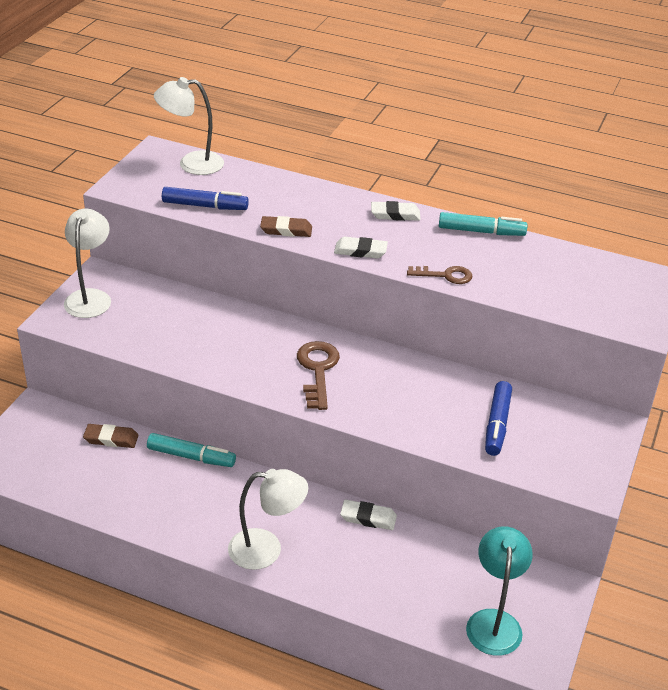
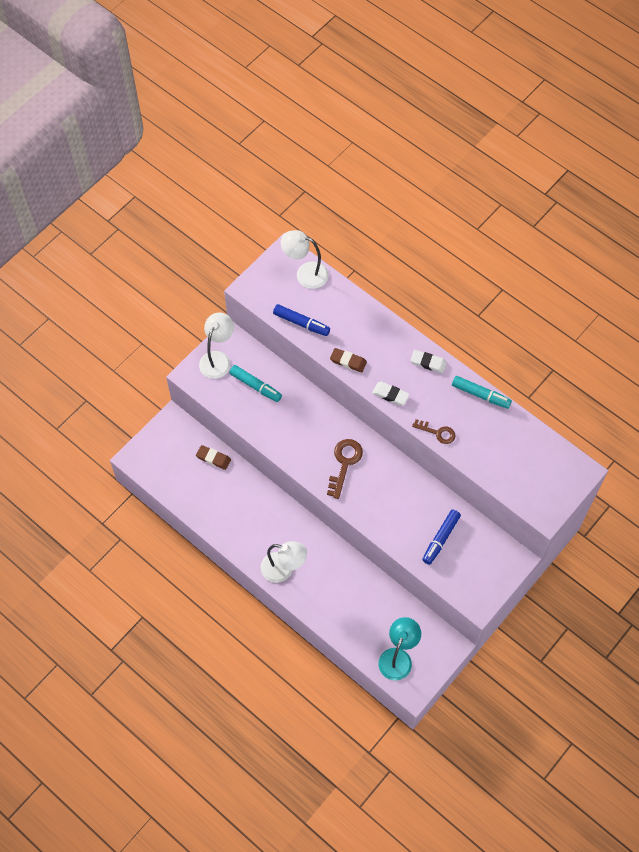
camera: 20 degrees right, 25 degrees up
(191, 456) = (259, 486): turquoise marker -> turquoise marker (255, 386)
(368, 518) = (352, 563): white eraser -> none

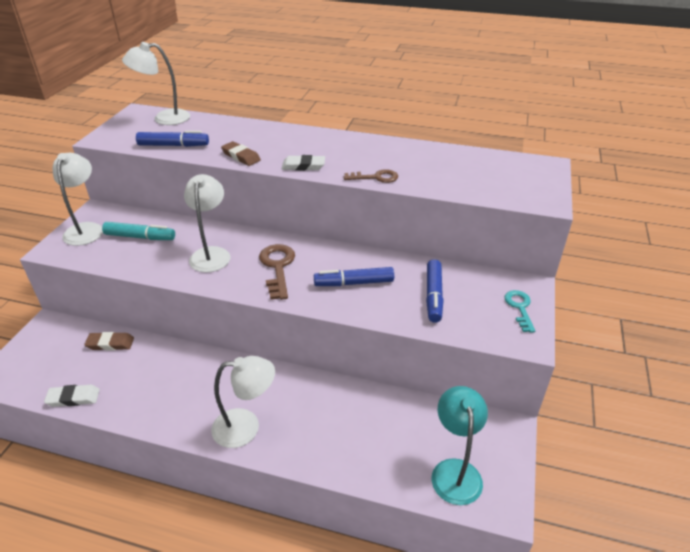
camera: 25 degrees left, 25 degrees down
(302, 428) = (211, 254): none -> white lamp
(348, 361) = (241, 156): brown eraser -> brown eraser turned 45 degrees clockwise
(391, 503) = (354, 283): none -> blue marker
(428, 363) = (329, 139): white eraser -> white eraser (73, 398)
(480, 395) = (399, 144): turquoise marker -> none
(493, 575) = (519, 308): none -> turquoise key

